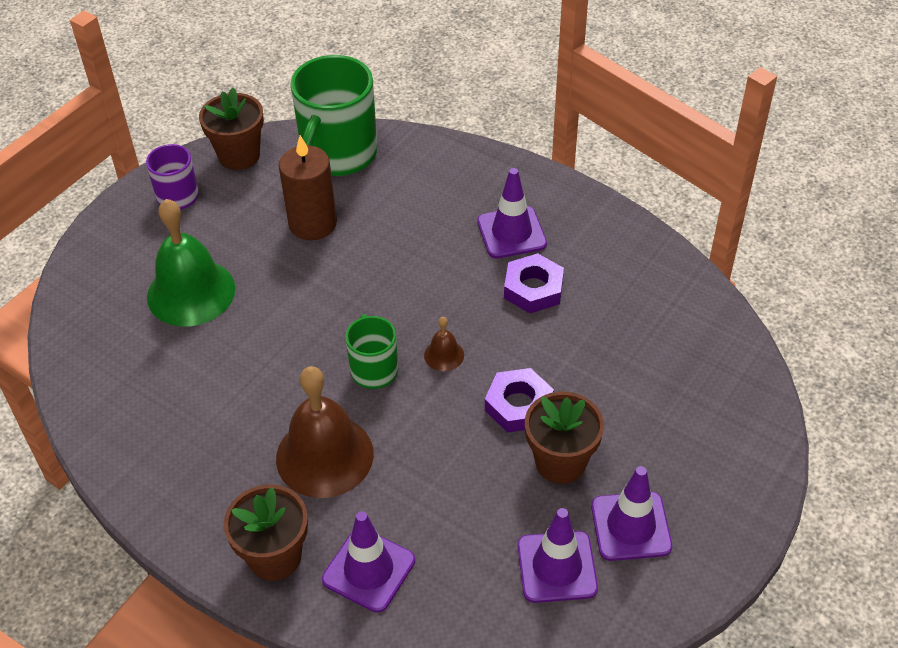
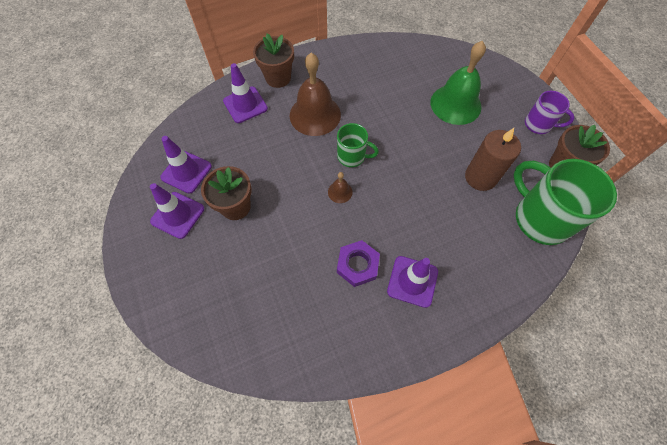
camera: 120 degrees right, 15 degrees up
(518, 405) = (282, 208): purple nut -> none

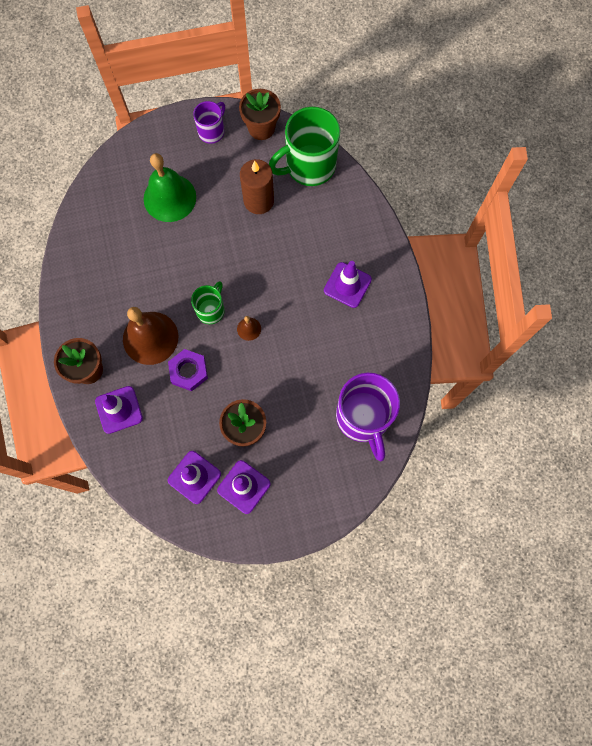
camera: 80 degrees left, 10 degrees up
(258, 323) = (363, 418): none -> purple mug
(357, 265) = (325, 327): purple nut -> purple nut (188, 371)

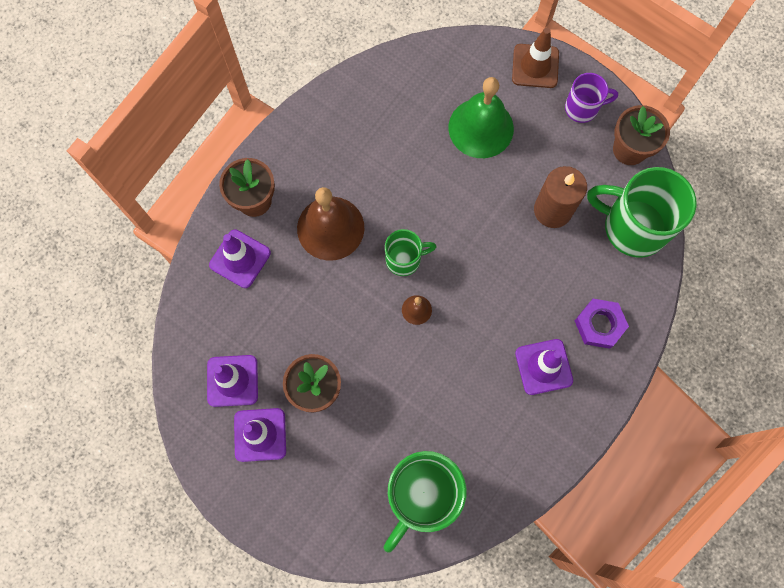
camera: 50 degrees right, 0 degrees up
(160, 135) = (535, 66): none -> brown traffic cone
(188, 371) = (328, 290): purple nut -> purple nut (599, 325)
(363, 418) = (421, 495): purple mug -> green mug

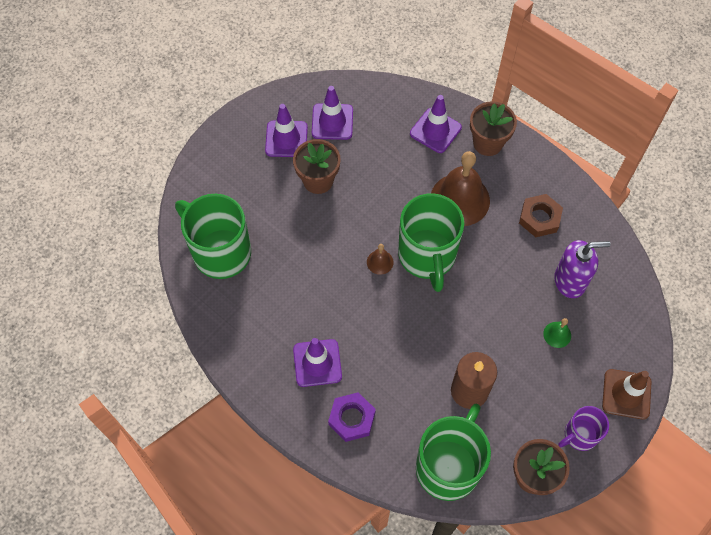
camera: 95 degrees right, 10 degrees down
(348, 145) = (539, 218): none -> brown nut
(404, 259) = (427, 256): green mug -> green mug, size x1.85
(420, 115) = (570, 281): none -> purple soap dispenser
(481, 128) = (557, 334): green bell -> green bell, size x0.44
(582, 108) = (579, 435): purple mug -> purple mug turned 60 degrees clockwise

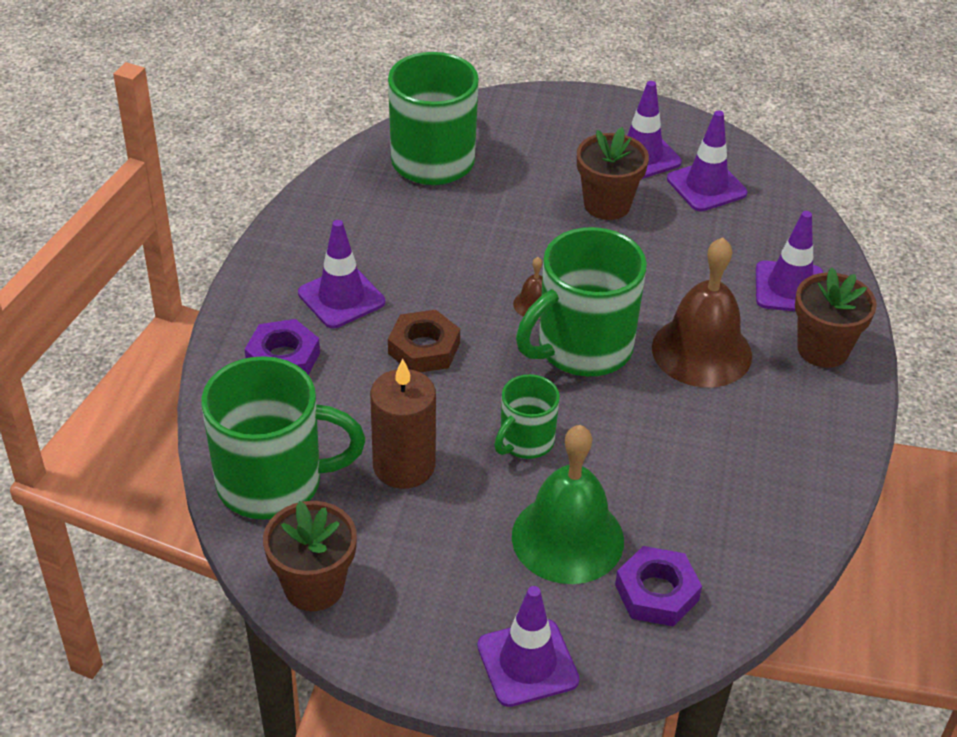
camera: 60 degrees right, 20 degrees down
(482, 320) = (525, 442): none -> green mug
(539, 218) = (749, 450): brown nut -> brown nut (424, 348)
(557, 334) = (567, 538): green bell -> green bell, size x2.29
(570, 281) = (671, 524): purple soap dispenser -> none
(579, 435) = (417, 623): purple mug -> none
(609, 312) = (656, 592): none -> purple nut
(626, 394) = (527, 663): brown traffic cone -> purple traffic cone

